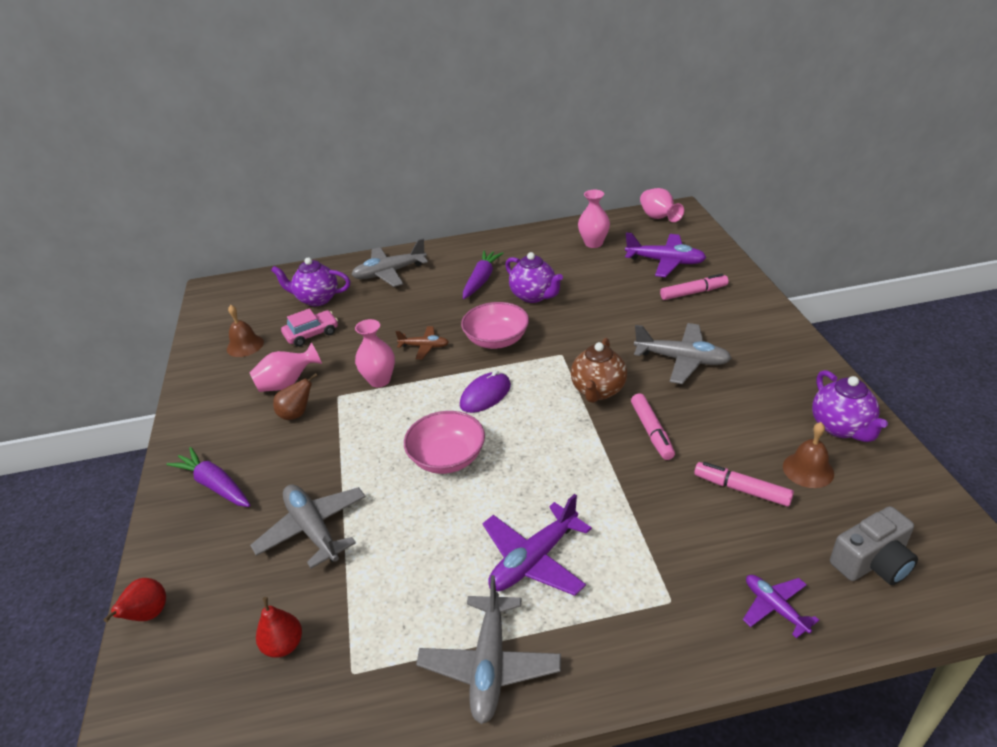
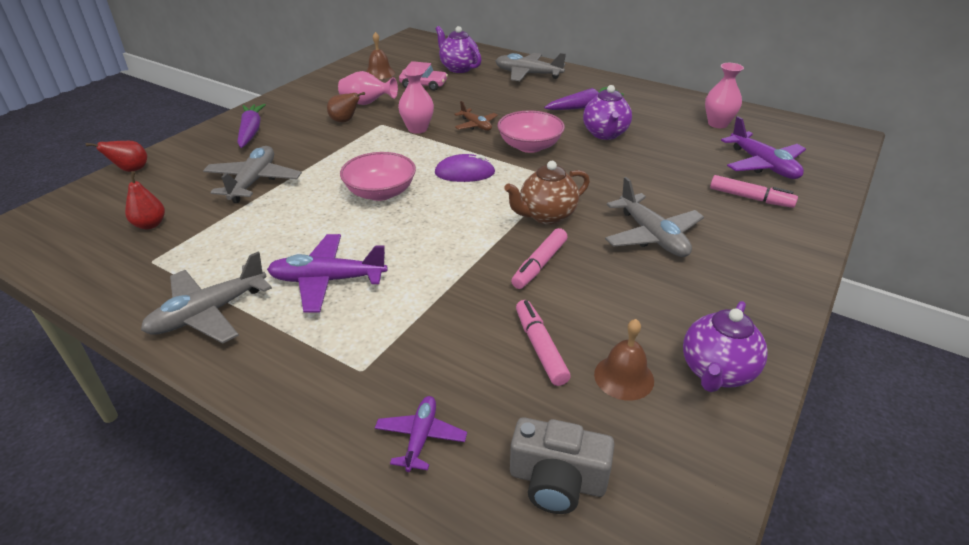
camera: 40 degrees right, 0 degrees up
(658, 218) = (814, 133): pink vase -> none

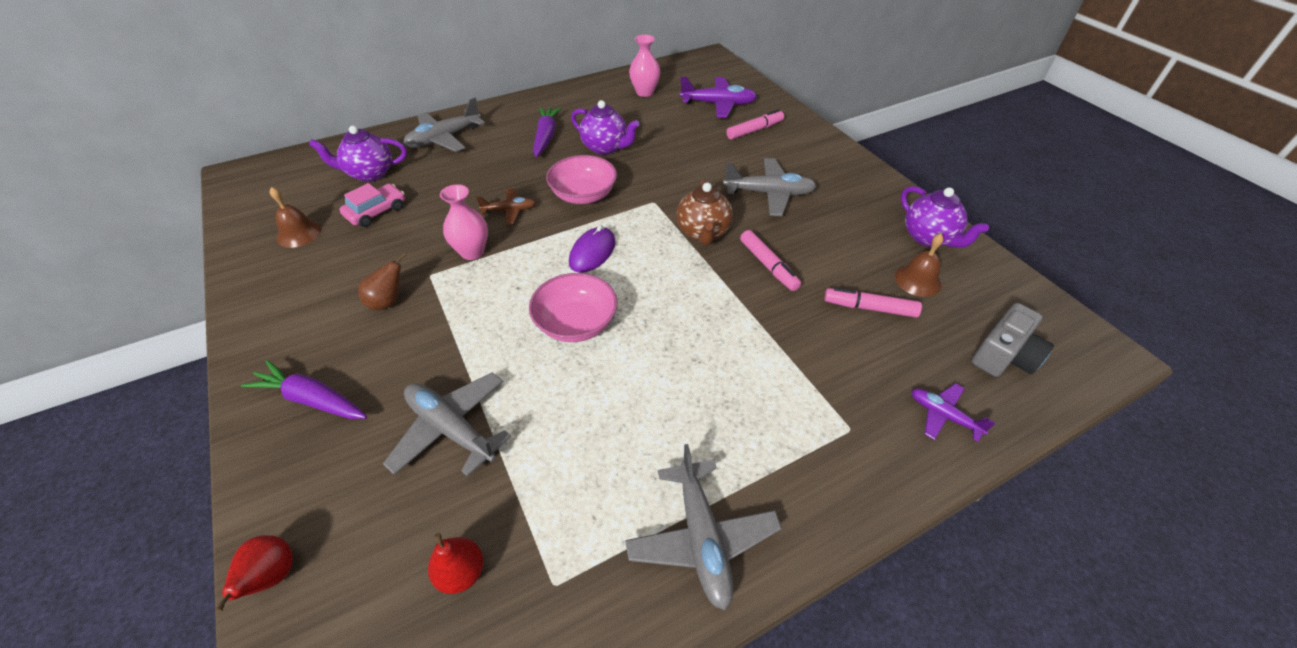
camera: 60 degrees left, 10 degrees up
(327, 280) = (705, 414): purple plane -> none
(367, 103) = (365, 269): pink vase -> none

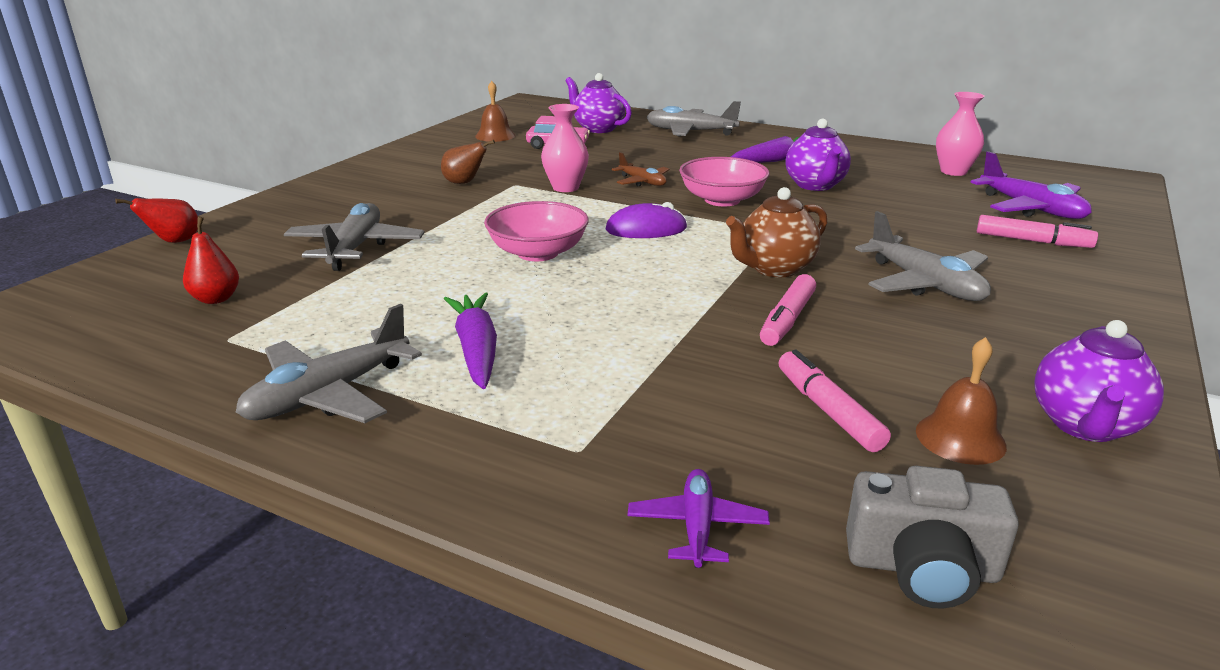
camera: 55 degrees right, 20 degrees down
(312, 399) = (337, 197): purple carrot -> purple carrot (476, 350)

